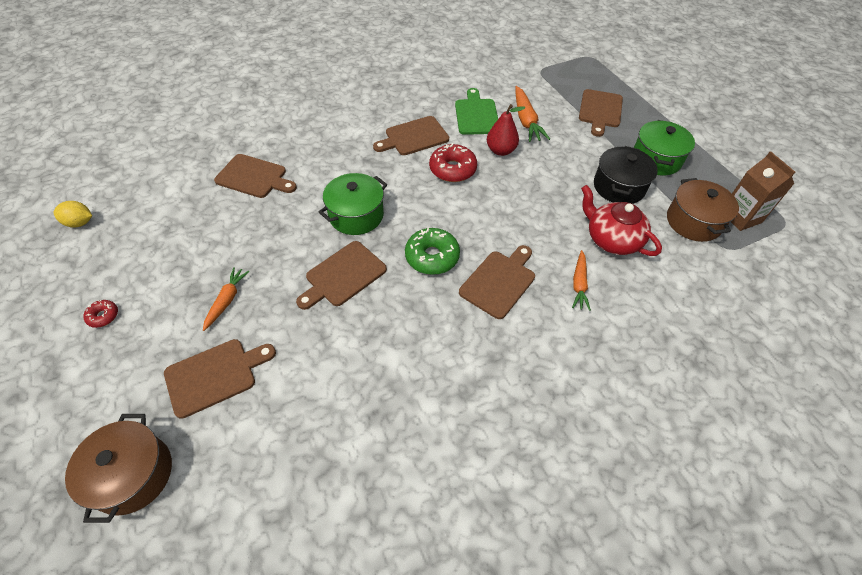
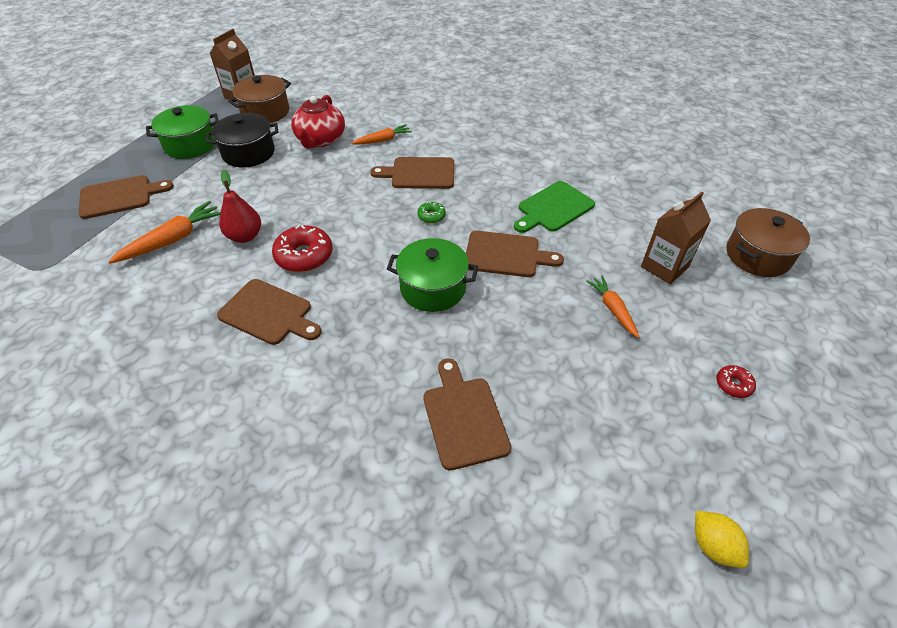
camera: 125 degrees left, 5 degrees down
(215, 375) = (664, 267): brown cutting board -> brown carton
(227, 300) = (613, 309): orange carrot -> orange carrot turned 90 degrees clockwise
(432, 257) = (431, 216): green donut -> green donut, size x0.51
(476, 115) = (185, 282): green cutting board -> green cutting board (553, 208)

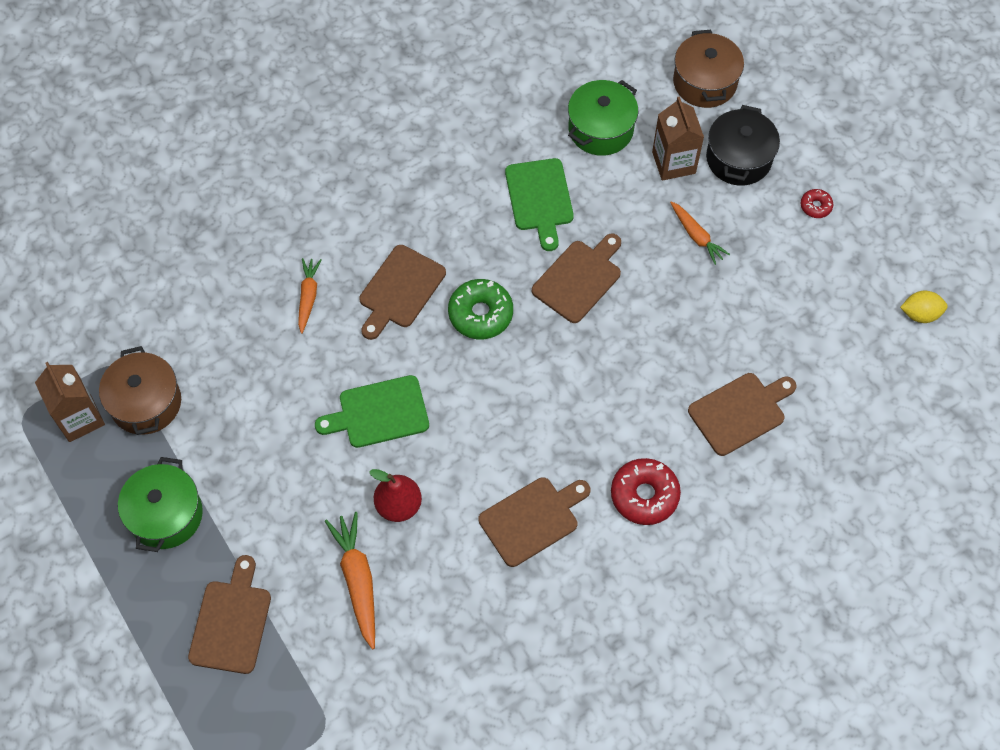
camera: 60 degrees left, 15 degrees up
(248, 153) = (233, 453): black pot -> black pot (738, 159)
(304, 256) = (467, 458): red donut -> red donut (644, 495)
(316, 200) = (379, 413): none -> green cutting board
(320, 139) = (259, 363): red teapot -> none
(431, 216) = (480, 314): green donut -> green donut, size x1.94
(433, 288) = (584, 363): green pot -> green pot (600, 129)
(463, 418) = (740, 412): brown cutting board -> brown cutting board turned 135 degrees clockwise
(613, 309) = (696, 236): orange carrot -> orange carrot turned 135 degrees counterclockwise

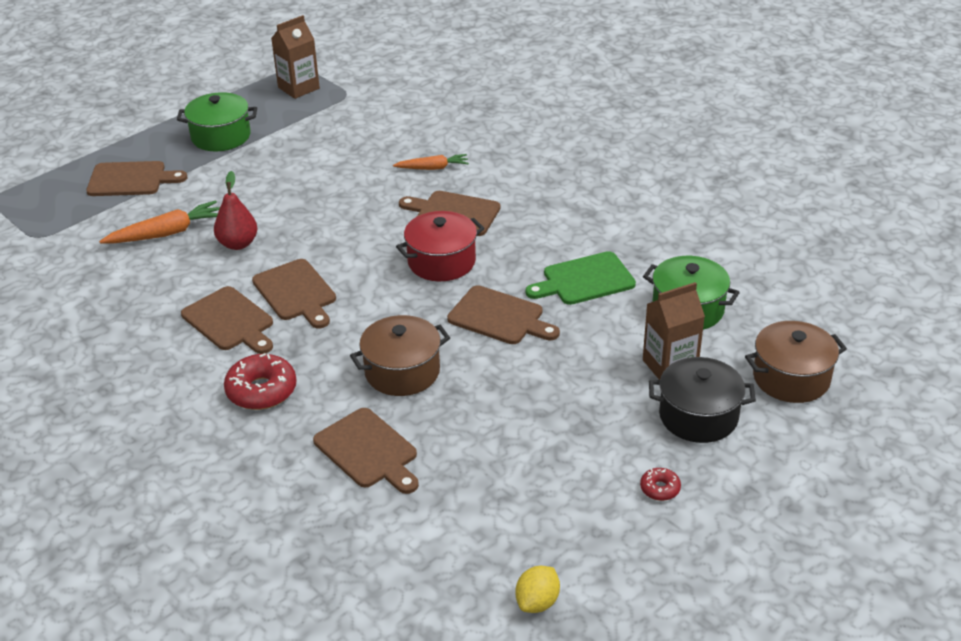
camera: 80 degrees right, 25 degrees down
(146, 403) = (316, 112): brown pot -> brown pot (402, 372)
(379, 413) = (326, 220): green cutting board -> none
(480, 314) = (441, 261): green donut -> red pot
(499, 453) = (296, 292): none -> brown cutting board
(696, 236) = (581, 394): orange carrot -> none
(920, 314) = (537, 602): yellow lemon -> yellow lemon turned 45 degrees clockwise

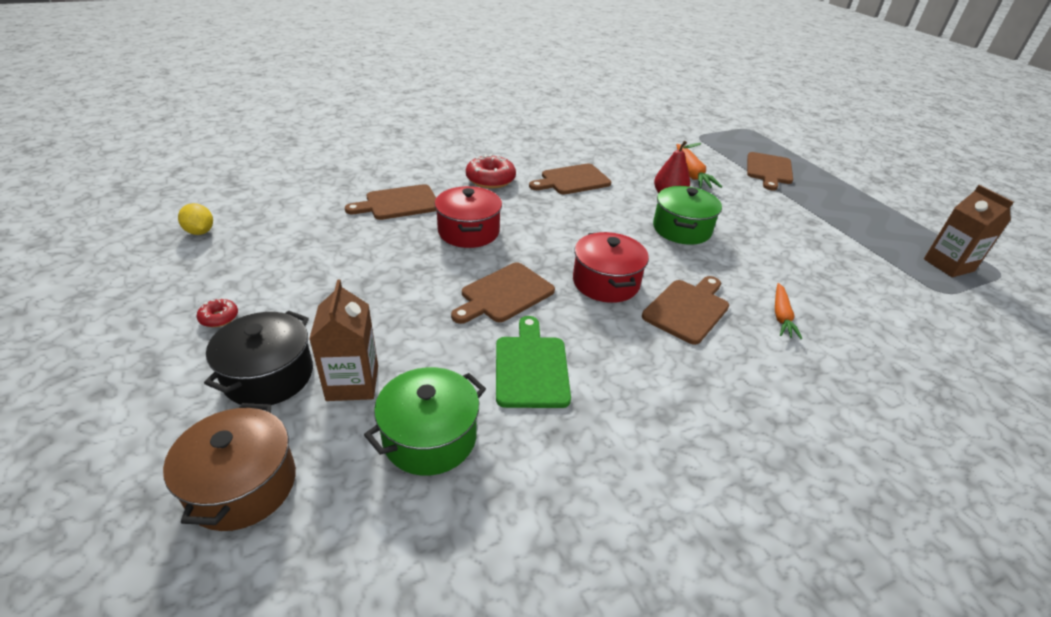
camera: 105 degrees right, 0 degrees up
(221, 136) = (839, 212): green pot -> green pot (682, 229)
(296, 292) = (593, 208): brown cutting board -> none
(402, 372) = (468, 232): brown pot -> red pot

